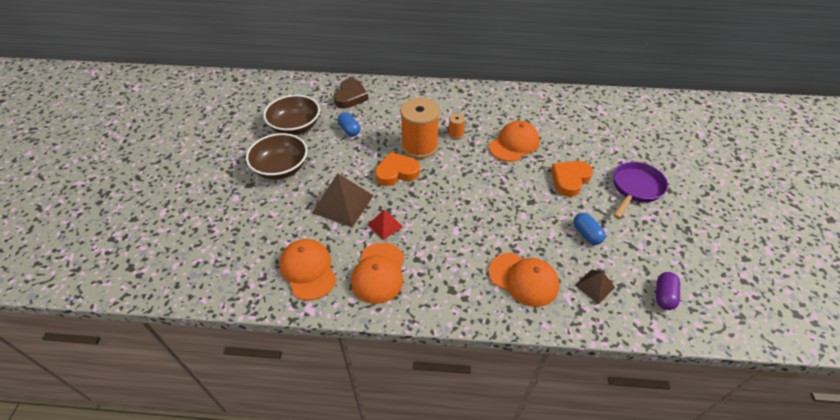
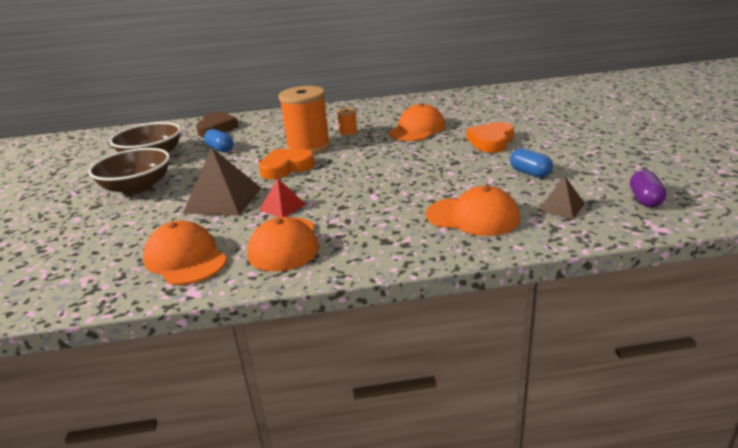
camera: 10 degrees left, 20 degrees down
(635, 188) = (566, 136): purple pan -> none

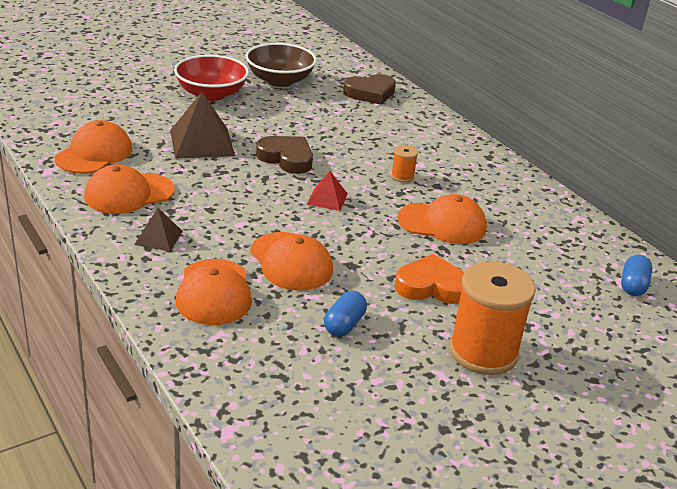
camera: 60 degrees right, 5 degrees up
(137, 187) = (211, 94): brown bowl -> red bowl
(220, 149) = (316, 110): blue capsule -> blue capsule (633, 285)
(282, 207) = (198, 176): red pyramid -> red pyramid (327, 199)
(286, 168) = (286, 158): orange heart -> brown heart
(308, 147) = (347, 159): orange spool -> orange spool (483, 352)
(441, 182) = (291, 262): none -> orange cap
(561, 207) = (258, 353): brown pyramid -> brown pyramid (158, 238)
(645, 200) = (302, 422): purple capsule -> none

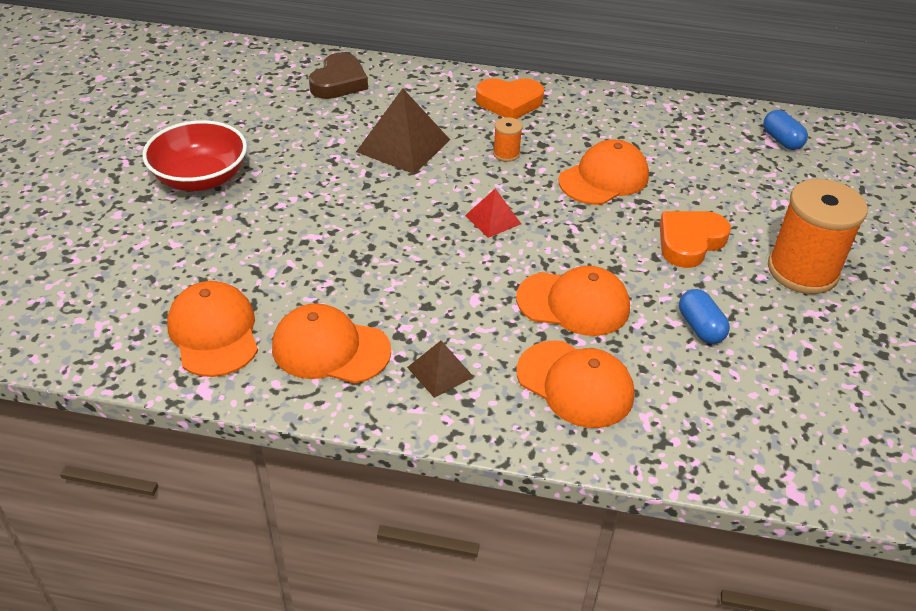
camera: 45 degrees left, 10 degrees up
(129, 193) = (330, 349): orange cap -> orange cap turned 90 degrees clockwise
(202, 143) = (292, 240): brown pyramid -> brown pyramid (403, 145)
(280, 80) = (237, 119): brown bowl -> none
(286, 158) = (392, 202): brown heart -> none
(459, 156) = (509, 103): none -> orange heart

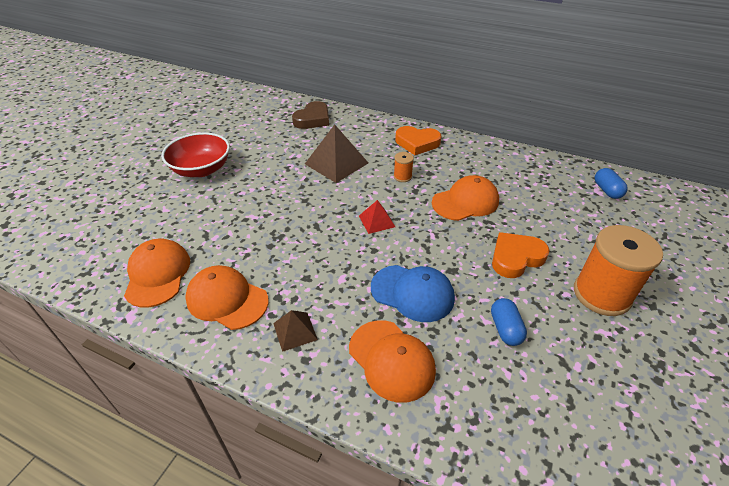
camera: 15 degrees right, 0 degrees up
(573, 303) = (412, 293): orange cap -> blue cap

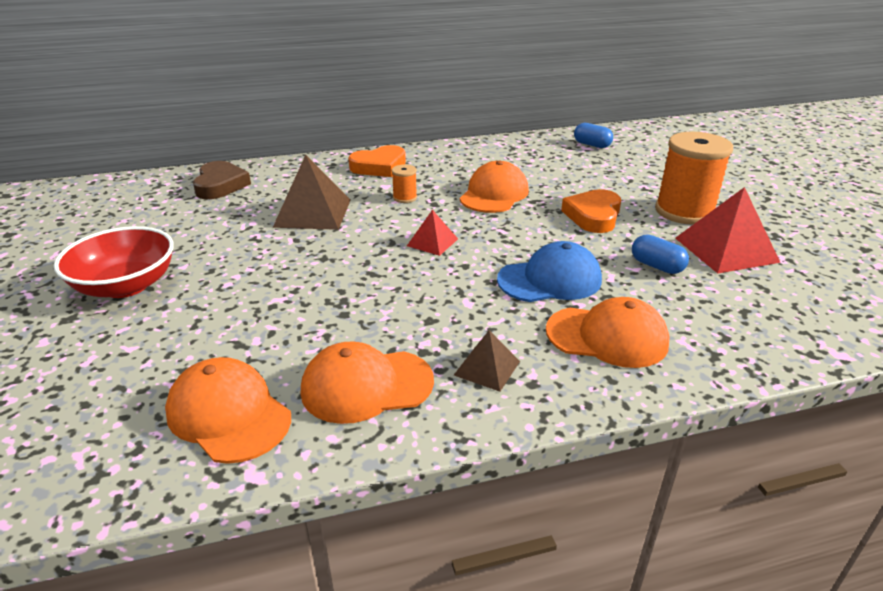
camera: 40 degrees left, 10 degrees down
(587, 350) = (726, 250): none -> red pyramid

